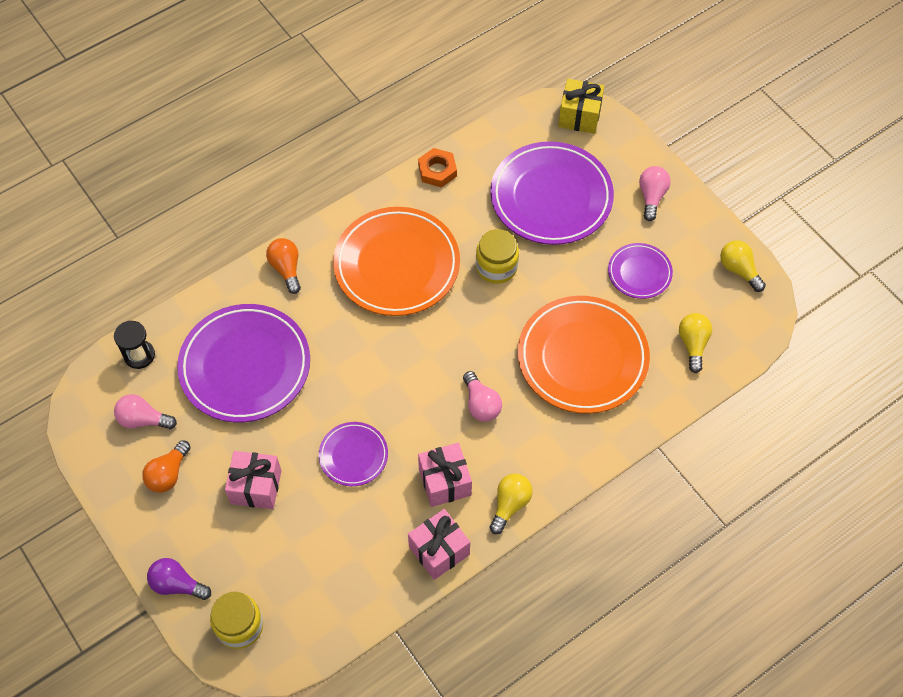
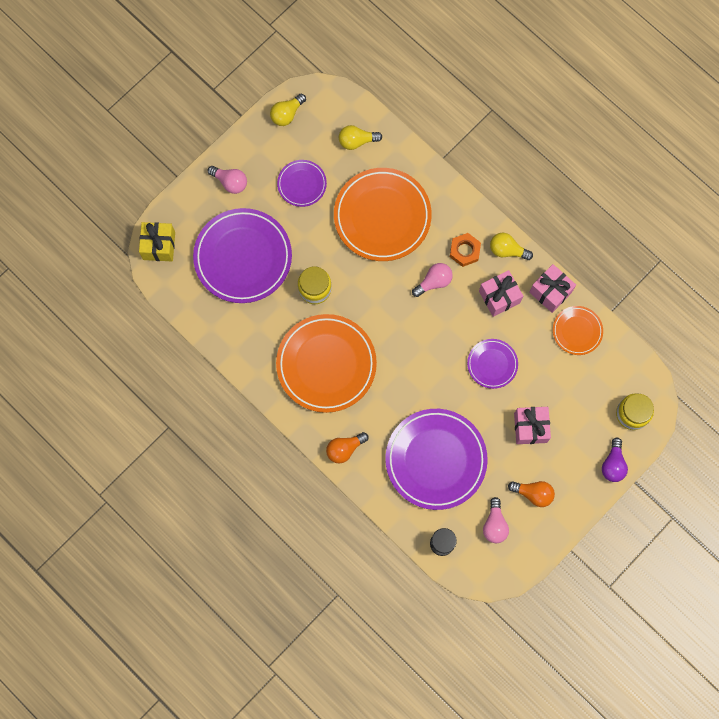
camera: 100 degrees left, 15 degrees up
(375, 575) = (577, 331): none -> orange plate
(437, 171) = (231, 349): orange nut -> orange nut (464, 251)
(651, 197) = (230, 182): pink light bulb -> pink light bulb turned 150 degrees counterclockwise

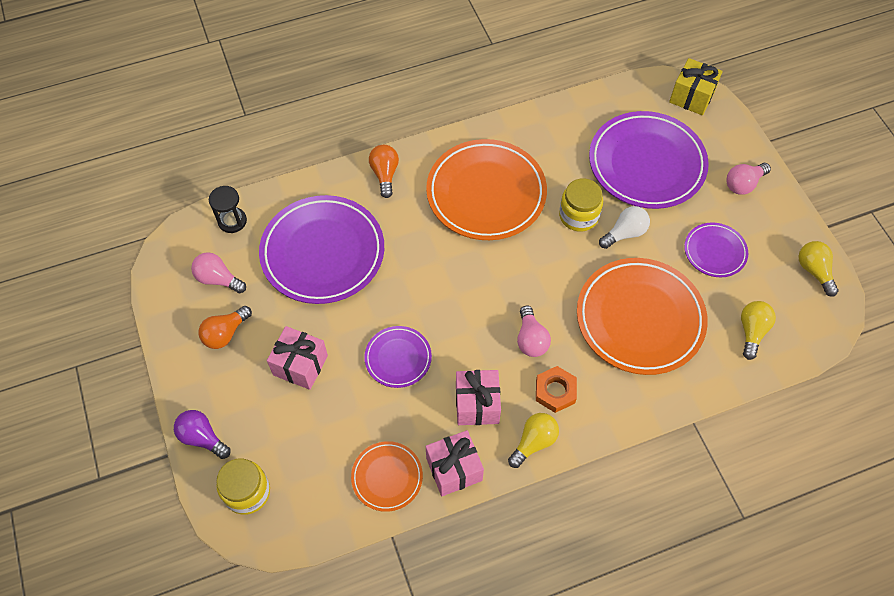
camera: 115 degrees right, 15 degrees down
(315, 251) = (624, 233): none -> white light bulb

